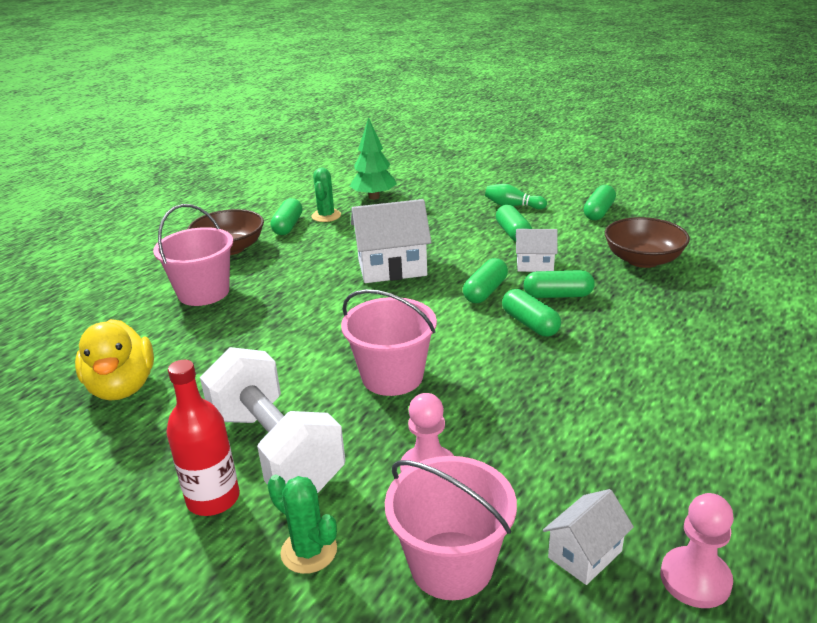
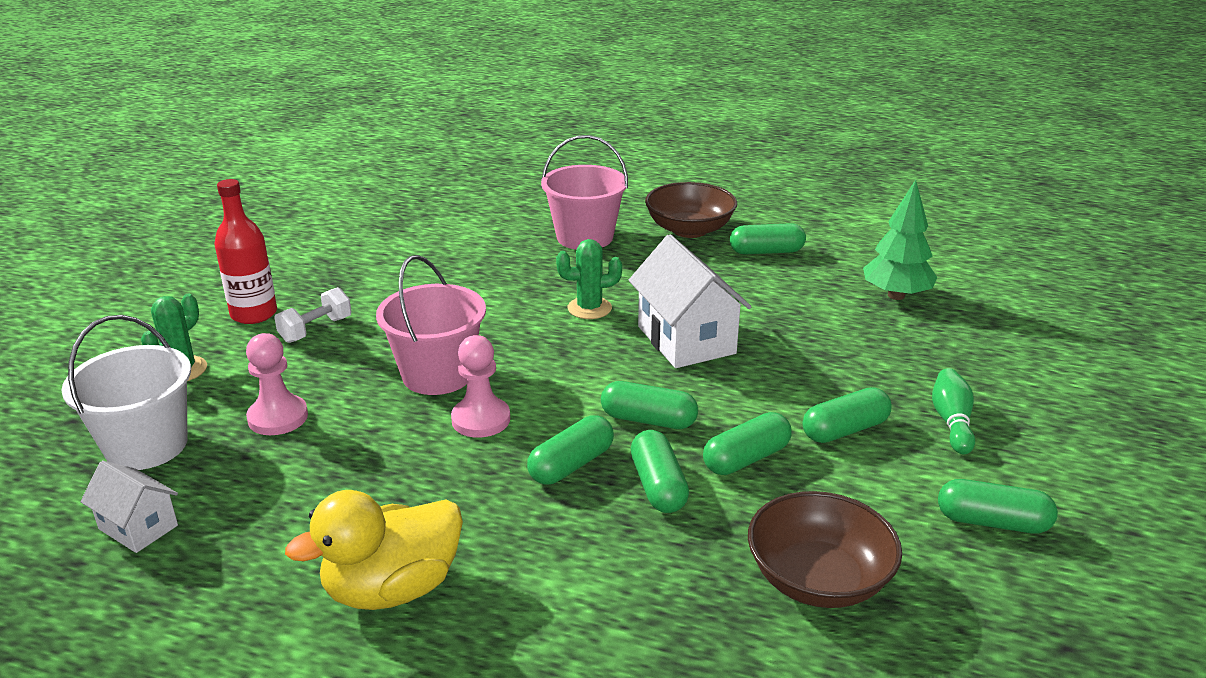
camera: 75 degrees right, 0 degrees up
(122, 387) = (410, 239): yellow duck -> yellow duck (392, 588)
(276, 450) = (316, 330): white dumbbell -> white dumbbell, size x0.44
(326, 216) = (811, 271): green cactus -> green cactus (589, 308)
(451, 565) = (146, 446): pink bucket -> white bucket
(535, 265) = (746, 458): white house -> green capsule
(695, 579) = (83, 607): pink pawn -> pink pawn (481, 419)

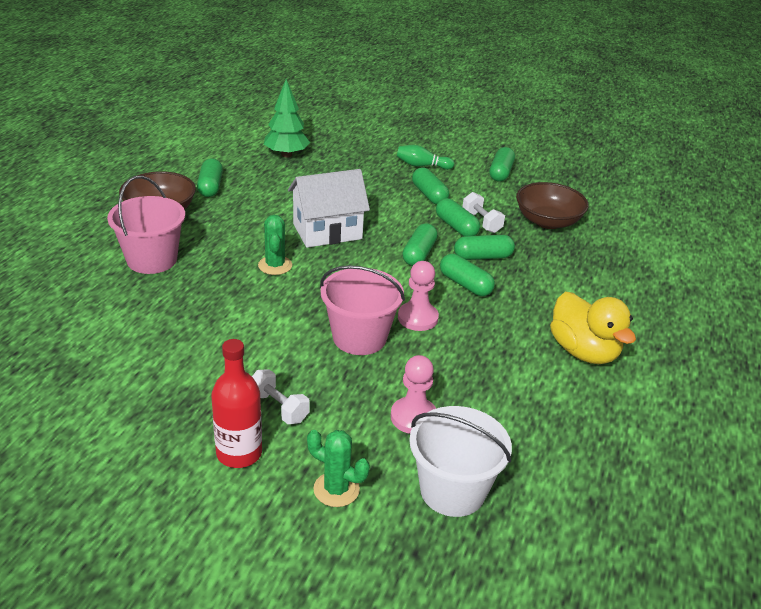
camera: 90 degrees left, 5 degrees up
(138, 527) = (550, 474): white house -> none
(775, 488) = (481, 222): none -> white dumbbell

